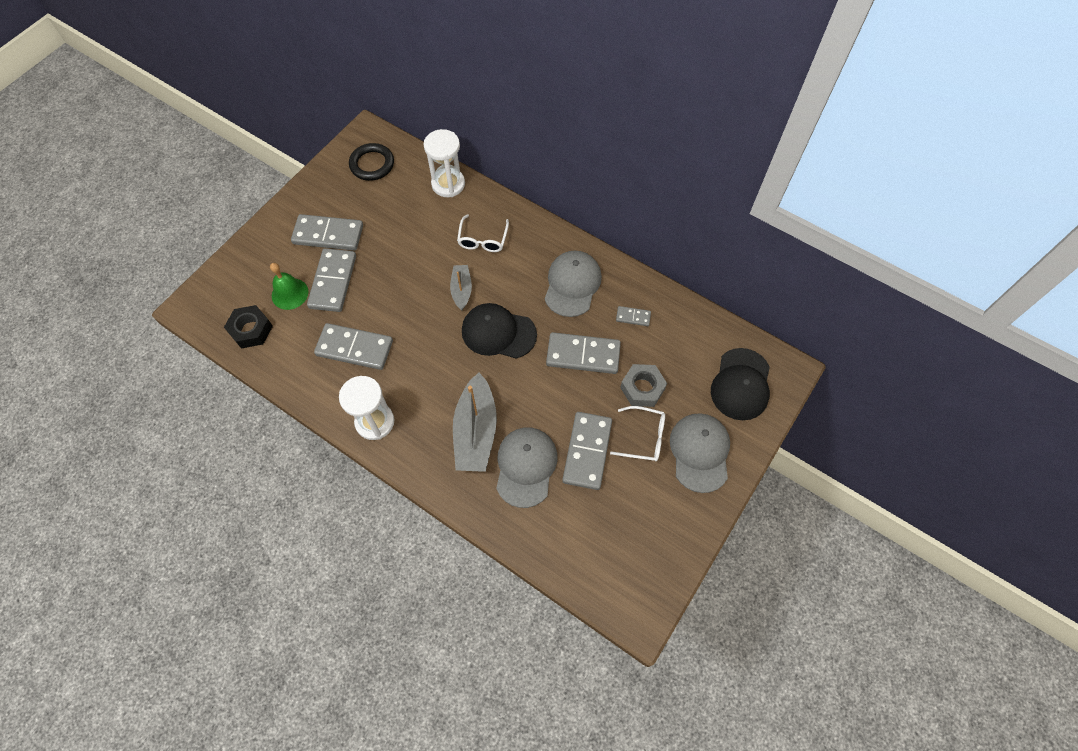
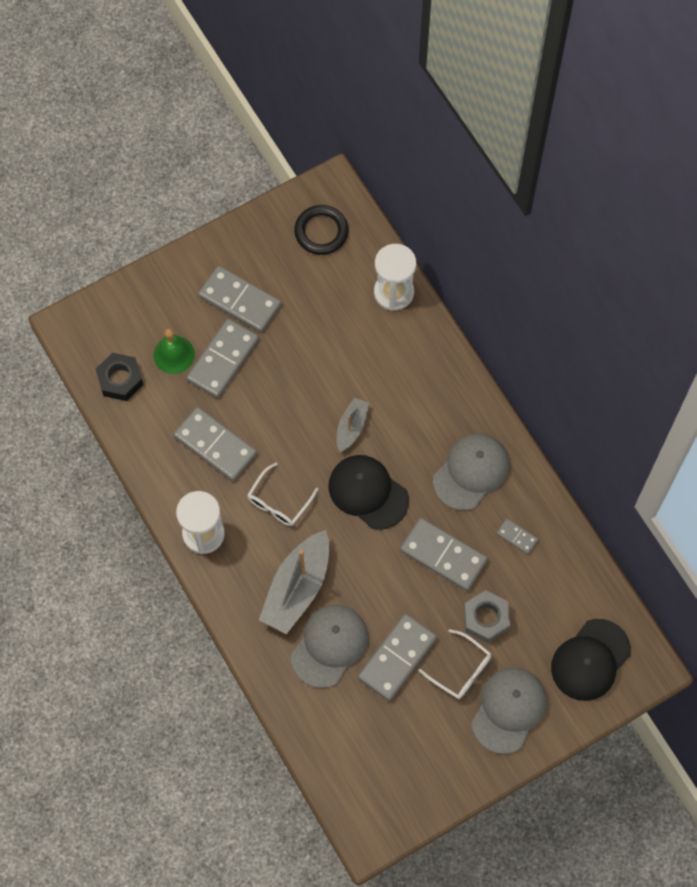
camera: 25 degrees right, 5 degrees up
(483, 240) = (400, 377): white glasses -> white glasses (279, 502)

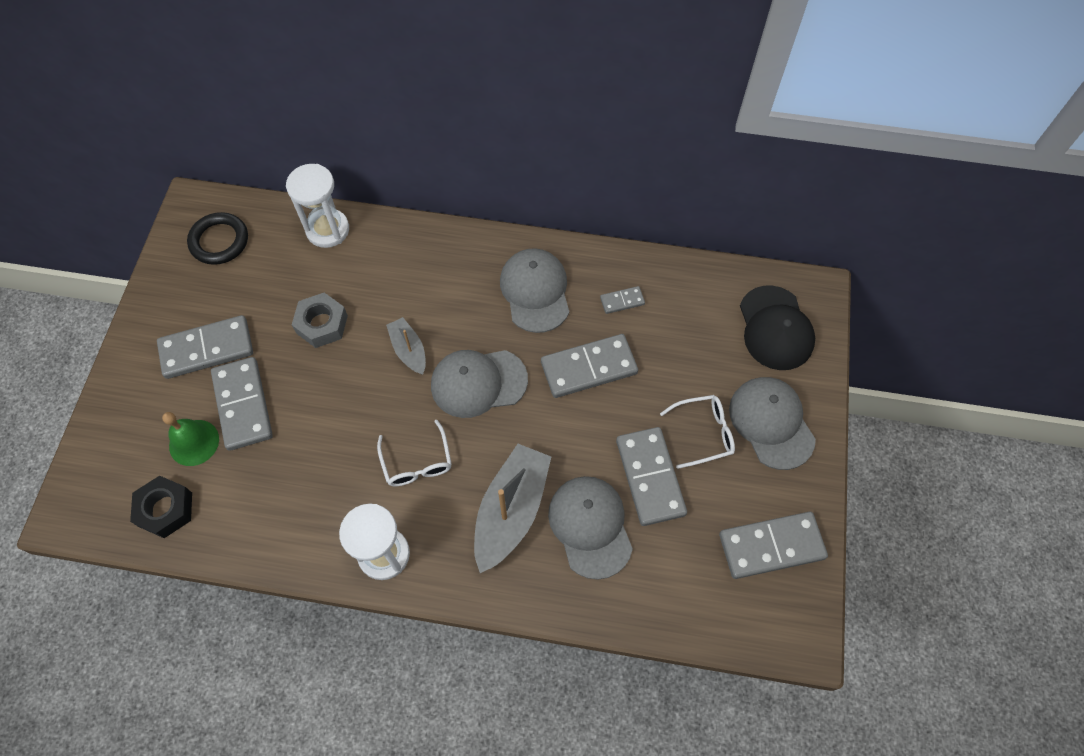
camera: 50 degrees left, 5 degrees down
(215, 445) = (312, 475): grey domino -> grey domino (771, 546)
(297, 588) = (511, 511): grey boat -> grey boat turned 135 degrees counterclockwise
(368, 492) = (478, 383): black cap -> grey cap
(486, 618) = (673, 378): grey nut -> grey nut (322, 324)

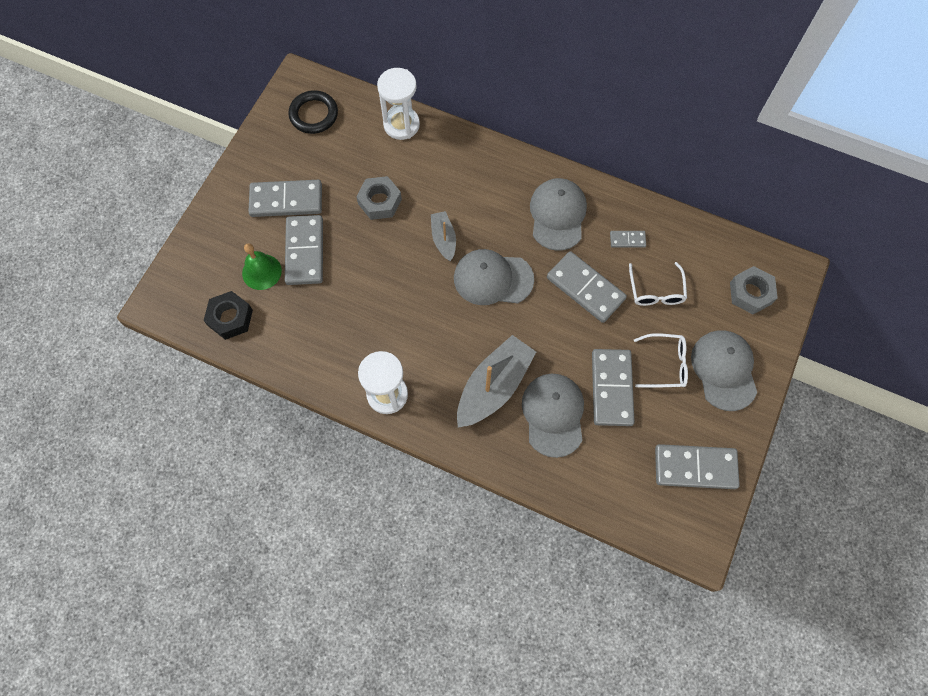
camera: 15 degrees right, 5 degrees up
(417, 462) = (429, 330): white glasses -> white glasses (656, 291)
(589, 368) = (585, 288): grey domino -> grey domino turned 45 degrees clockwise
(775, 328) = (750, 293): black cap -> grey nut

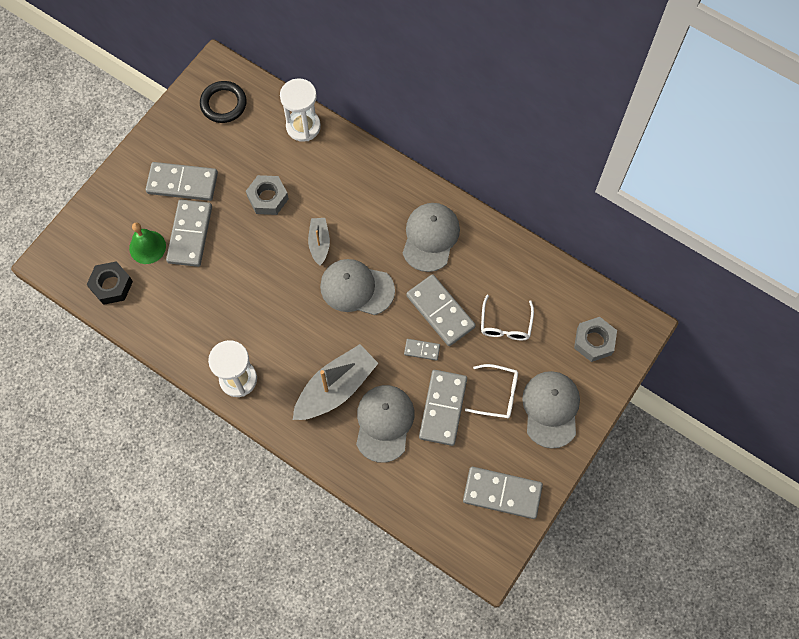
camera: 10 degrees right, 0 degrees up
(627, 240) = (490, 272): grey domino -> grey domino (422, 350)

